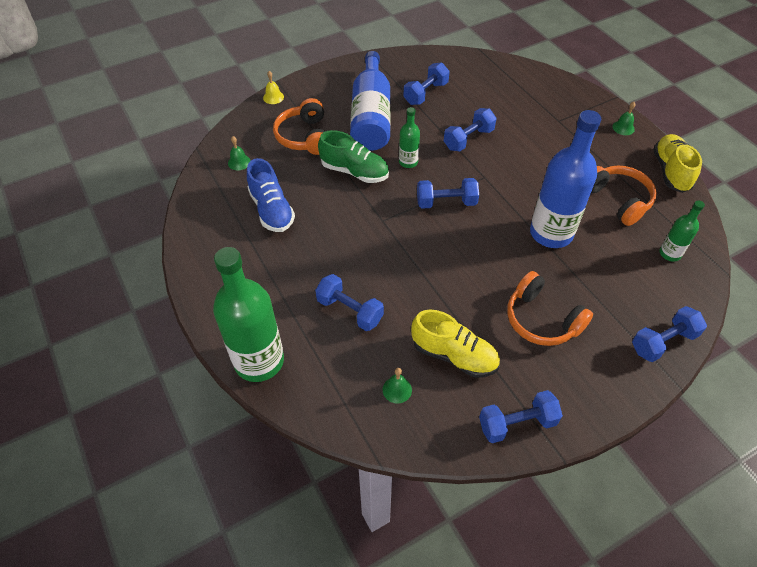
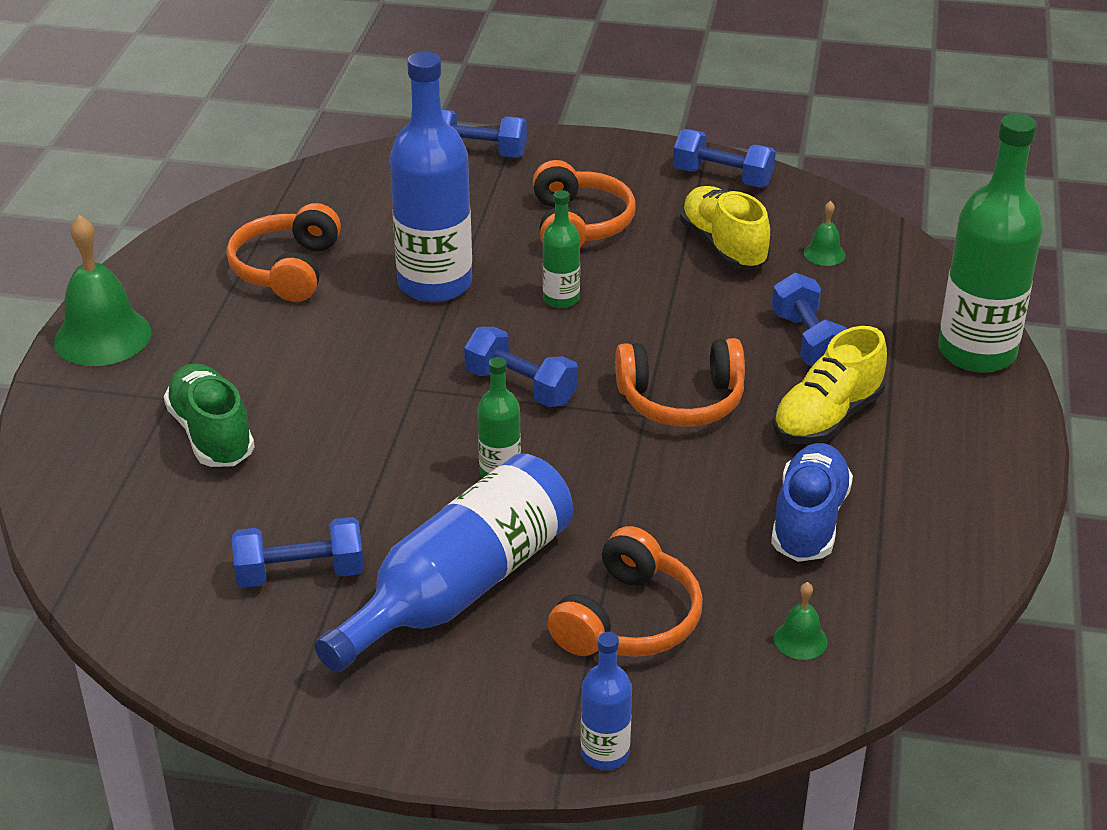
camera: 140 degrees left, 15 degrees down
(273, 97) = (605, 753): yellow bell -> blue bottle
(354, 171) = (606, 506): green shoe -> green shoe (211, 434)
(375, 237) = (681, 400): none -> orange headphones
(468, 139) = (353, 452): blue dumbbell -> none
(623, 128) = (102, 336): green bell -> green bell, size x2.17
(670, 171) = (158, 259): yellow shoe -> yellow shoe (827, 418)
(670, 254) = (332, 199): green bottle -> green bottle (561, 299)

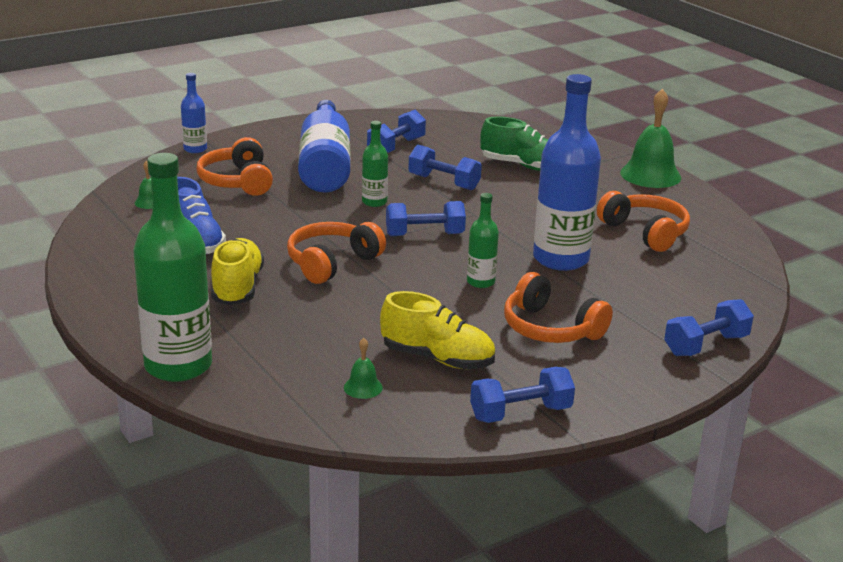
camera: 135 degrees right, 10 degrees down
(808, 342) = (299, 323): blue dumbbell -> blue dumbbell (444, 182)

